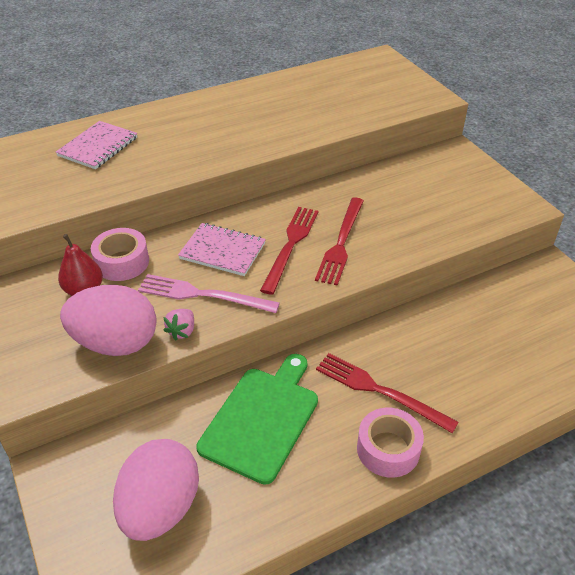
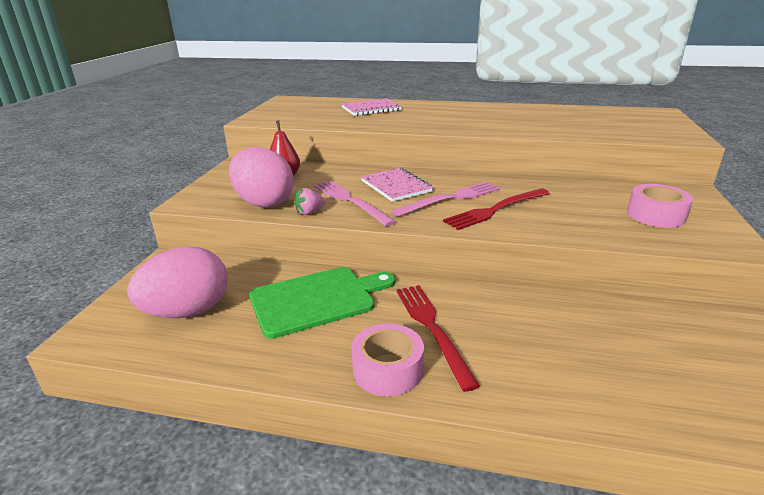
camera: 40 degrees right, 15 degrees down
(122, 262) = (325, 172): pink tape -> pink tape (656, 215)
(291, 245) = (451, 198): red fork -> pink fork

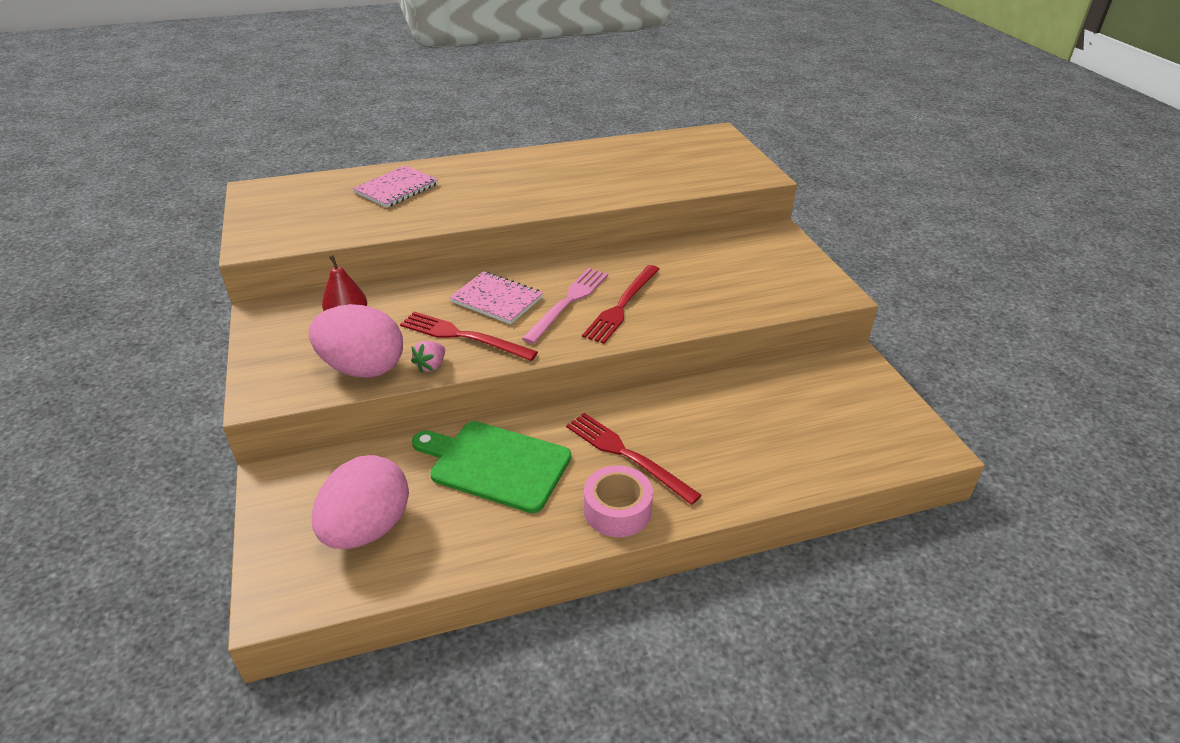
camera: 30 degrees left, 10 degrees up
(317, 300) = (495, 464): green cutting board -> green cutting board turned 105 degrees counterclockwise
(350, 201) = (463, 336): pink fork -> red fork
(656, 215) = (762, 273): pink tape -> none

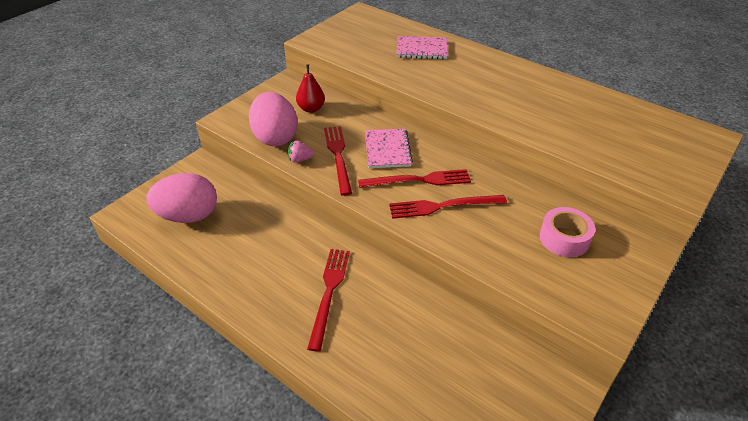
camera: 55 degrees right, 5 degrees up
(495, 464) = (272, 237): green cutting board -> none
(568, 302) = (419, 180): pink fork -> red fork
(617, 510) = (276, 313): pink tape -> pink tape (564, 238)

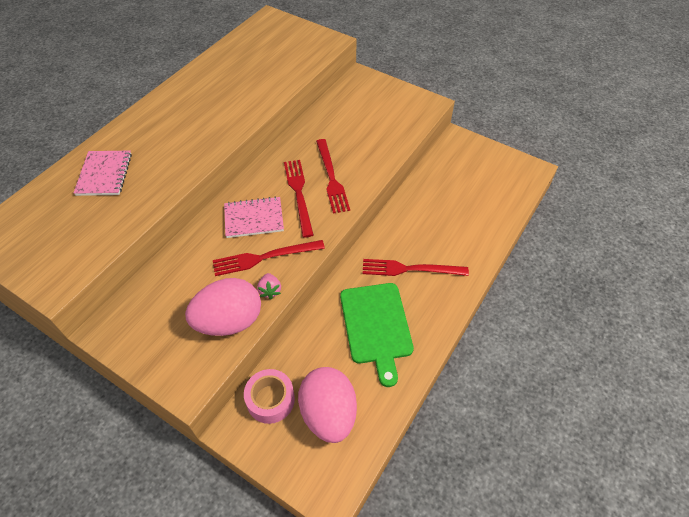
camera: 95 degrees left, 10 degrees up
(263, 255) = (376, 326): none -> green cutting board
(311, 109) = (173, 294): red pear -> none
(564, 238) = (359, 114): pink tape -> pink tape (270, 400)

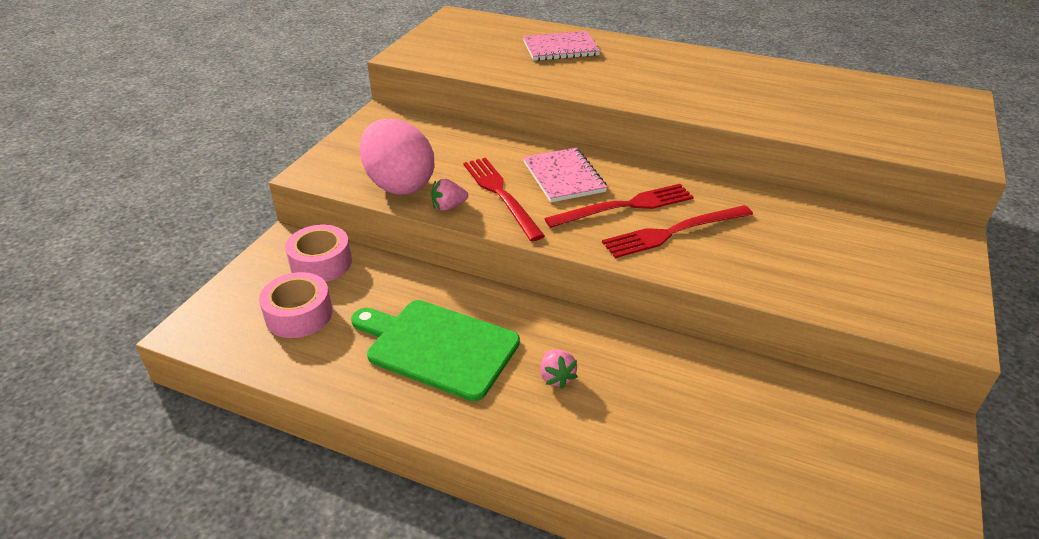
camera: 80 degrees right, 15 degrees down
(328, 413) = (299, 314): pink egg -> pink tape
(376, 326) = (437, 347): green cutting board -> green cutting board turned 45 degrees clockwise
(410, 269) = (556, 377): red fork -> pink strawberry

